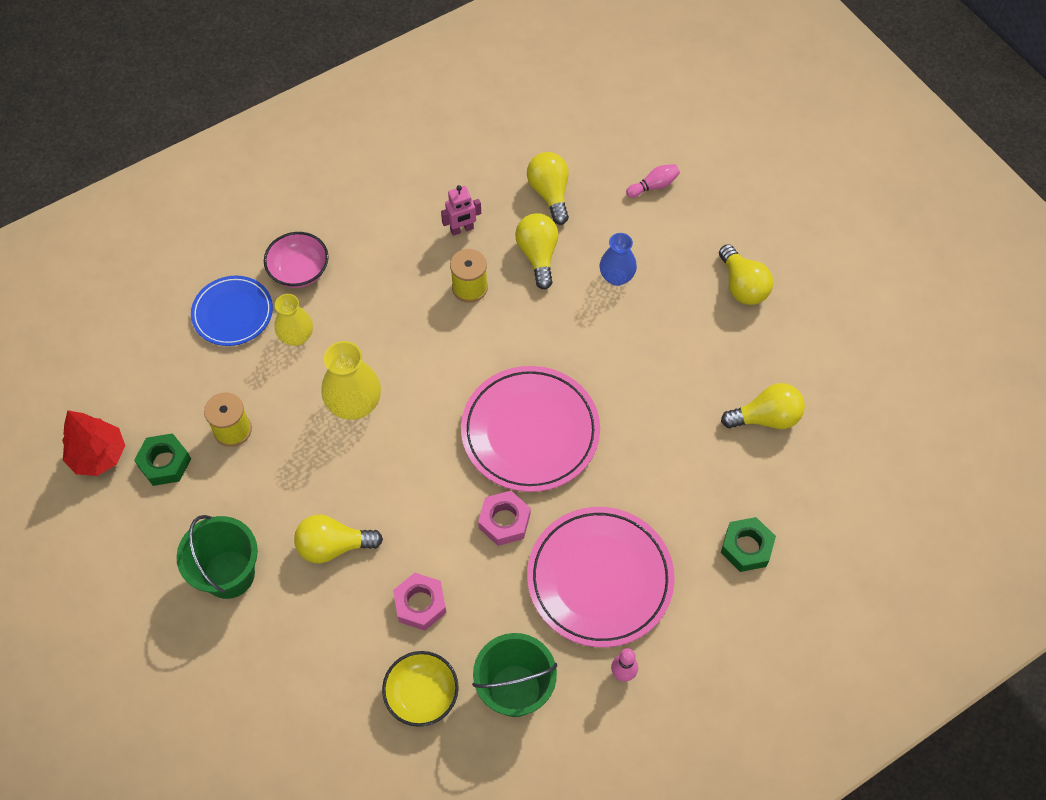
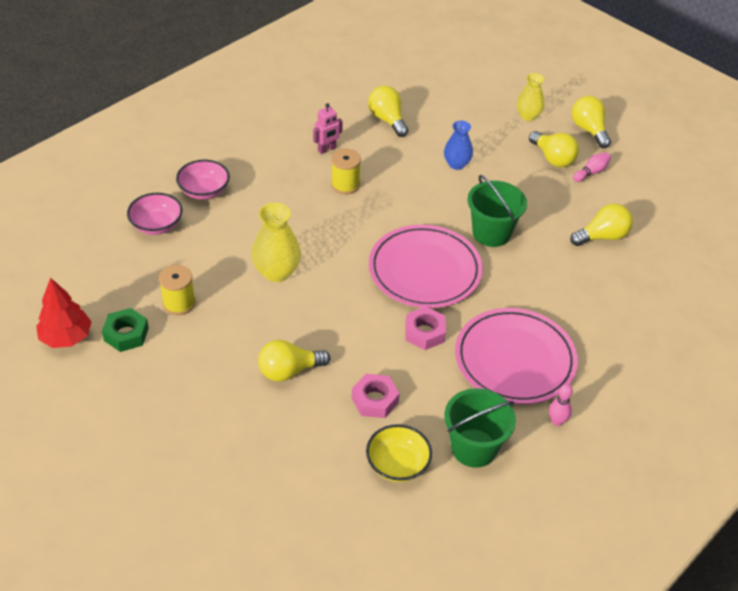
camera: 15 degrees left, 15 degrees down
(229, 574) = (204, 404): green bucket -> green bucket (491, 233)
(233, 313) = (156, 225): blue plate -> pink bowl
(296, 336) = (215, 234): yellow vase -> yellow vase (528, 116)
(538, 255) = (391, 158): yellow light bulb -> yellow light bulb (589, 130)
(653, 186) = (464, 106): pink bowling pin -> pink bowling pin (591, 172)
(746, 547) = (620, 321): green nut -> none

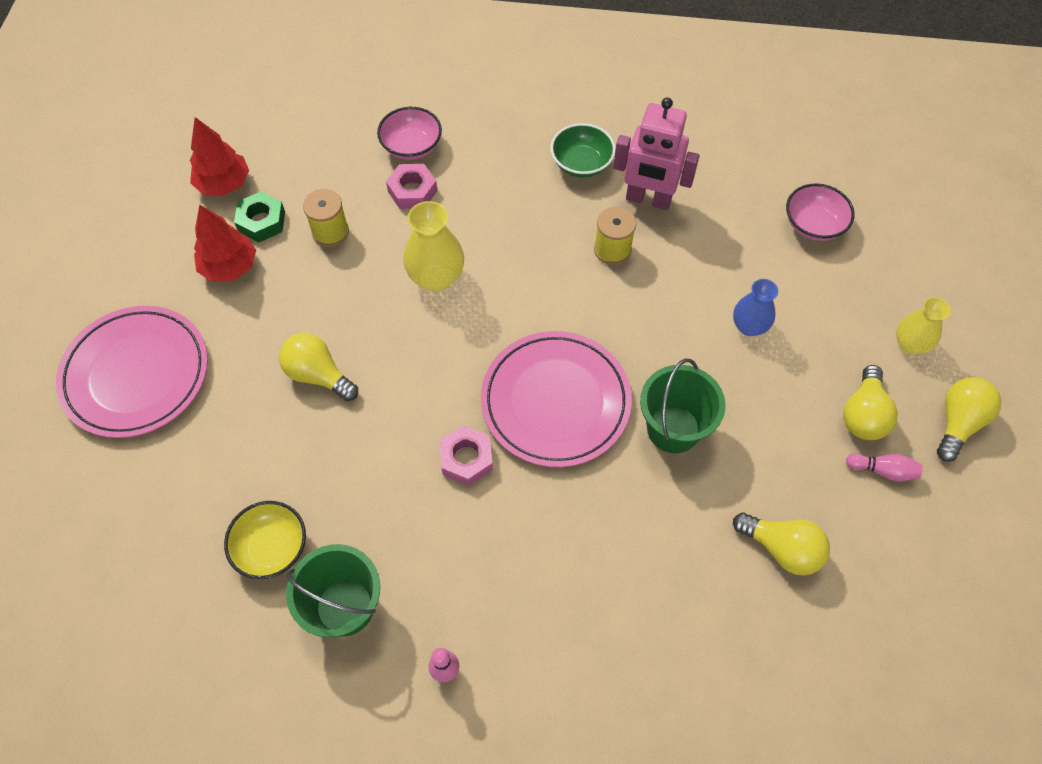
camera: 55 degrees right, 15 degrees up
(146, 372) = (230, 267): none -> red tree
(204, 191) = (489, 148): pink bowl -> pink bowl (813, 225)
(266, 160) = (581, 163): none -> green bowl
(327, 149) = (648, 200): pink robot -> pink robot, size x1.86
(375, 400) = (339, 473): pink nut -> pink nut (412, 191)
(387, 120) = (751, 219): yellow light bulb -> none
(515, 359) = (501, 571): pink plate -> pink plate (136, 374)

